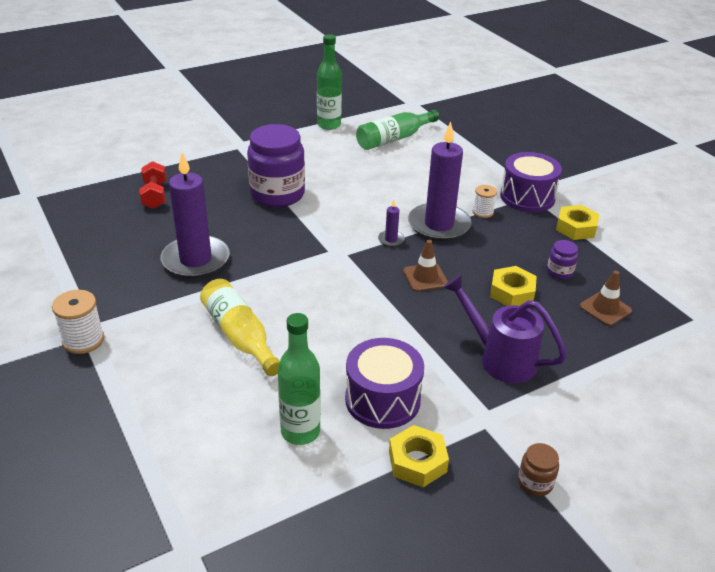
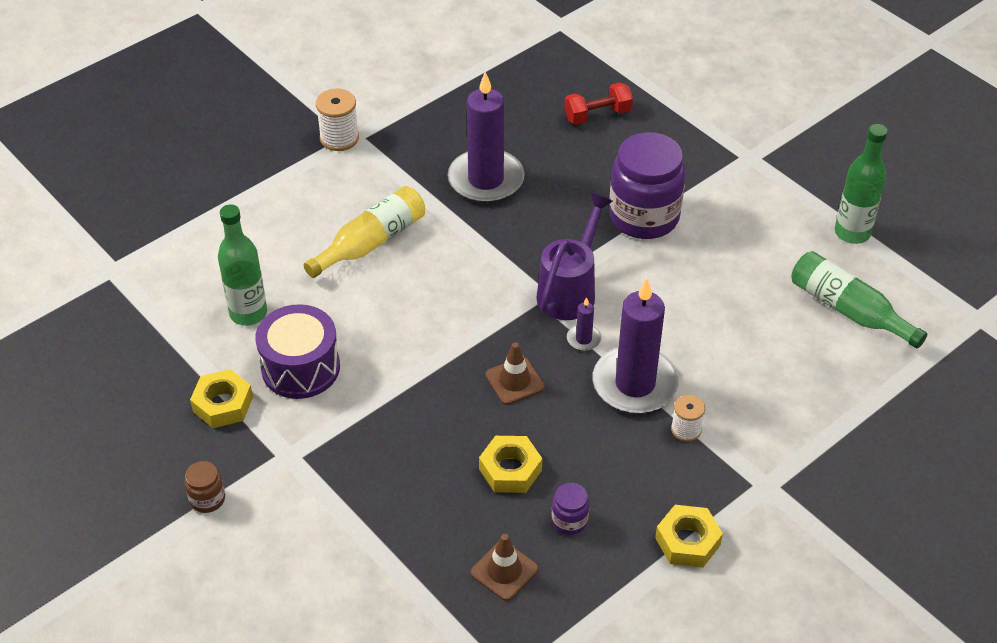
camera: 80 degrees right, 10 degrees up
(500, 358) = (384, 463): purple watering can -> purple watering can (570, 290)
(527, 197) = (750, 480): purple drum -> none

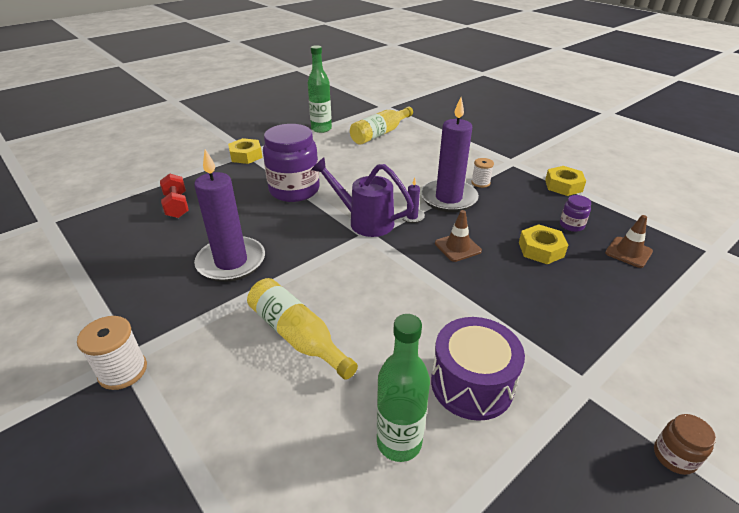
camera: 90 degrees left, 10 degrees down
(223, 404) = (541, 455): yellow nut -> yellow nut (246, 156)
(848, 310) = (380, 133): green bottle -> yellow bottle

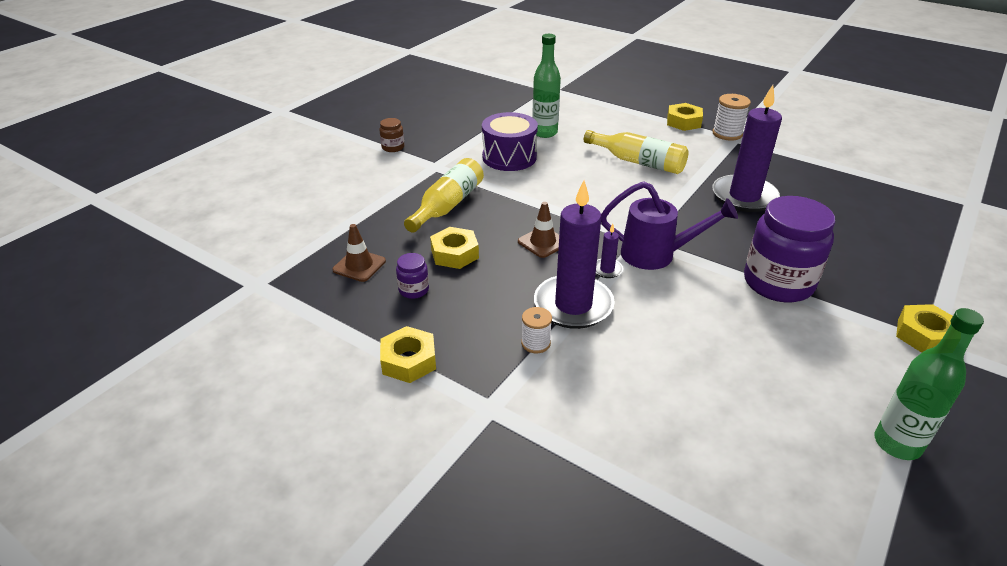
camera: 165 degrees right, 0 degrees up
(150, 420) = (683, 122): none -> yellow nut
(177, 206) = (879, 239): red dumbbell -> none
(380, 133) = (769, 452): yellow bottle -> yellow bottle (447, 205)

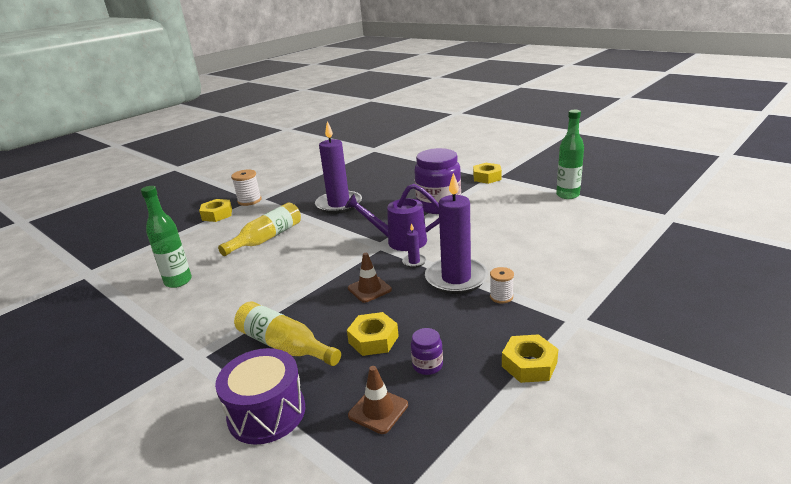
camera: 80 degrees left, 10 degrees down
(393, 147) = (119, 397): brown jar -> none
(509, 157) = (211, 304): purple drum -> purple drum (267, 413)
(656, 255) = (400, 241): purple watering can -> purple watering can turned 105 degrees counterclockwise

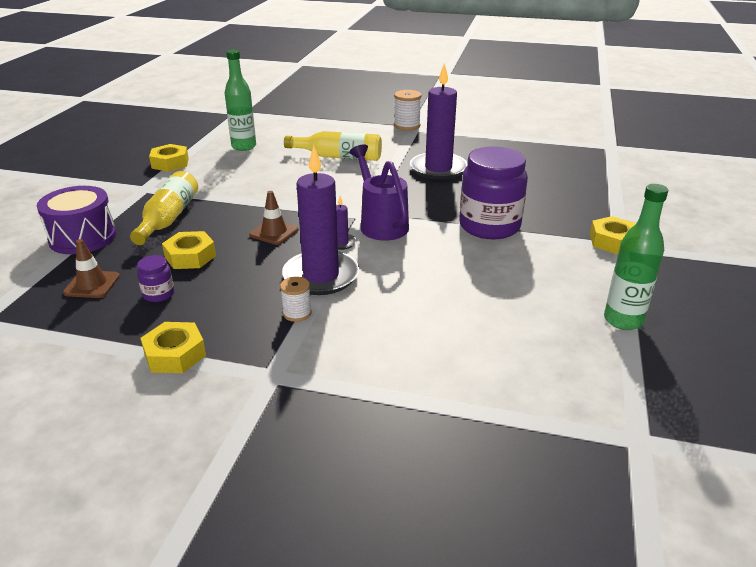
camera: 60 degrees right, 5 degrees up
(217, 214) = (367, 122): yellow nut -> yellow nut (170, 163)

